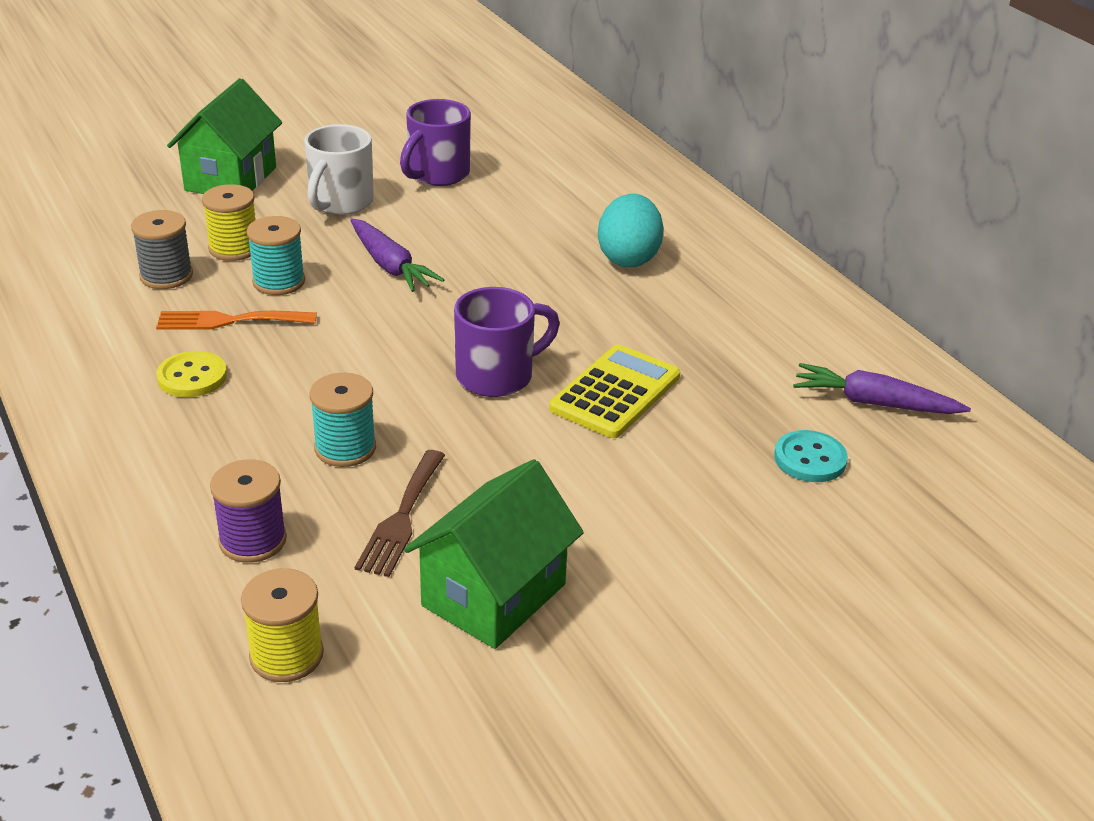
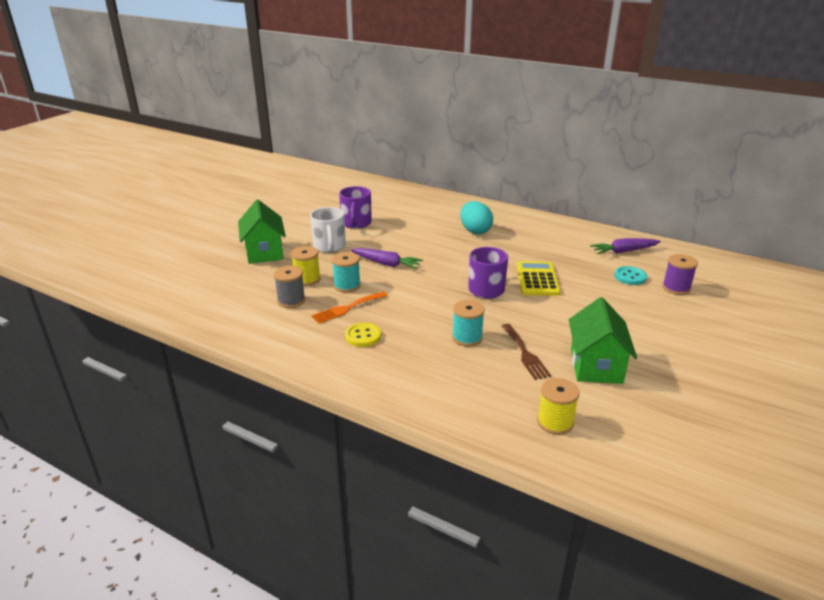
camera: 30 degrees left, 5 degrees down
(253, 540) = (480, 387): purple spool -> purple spool (676, 288)

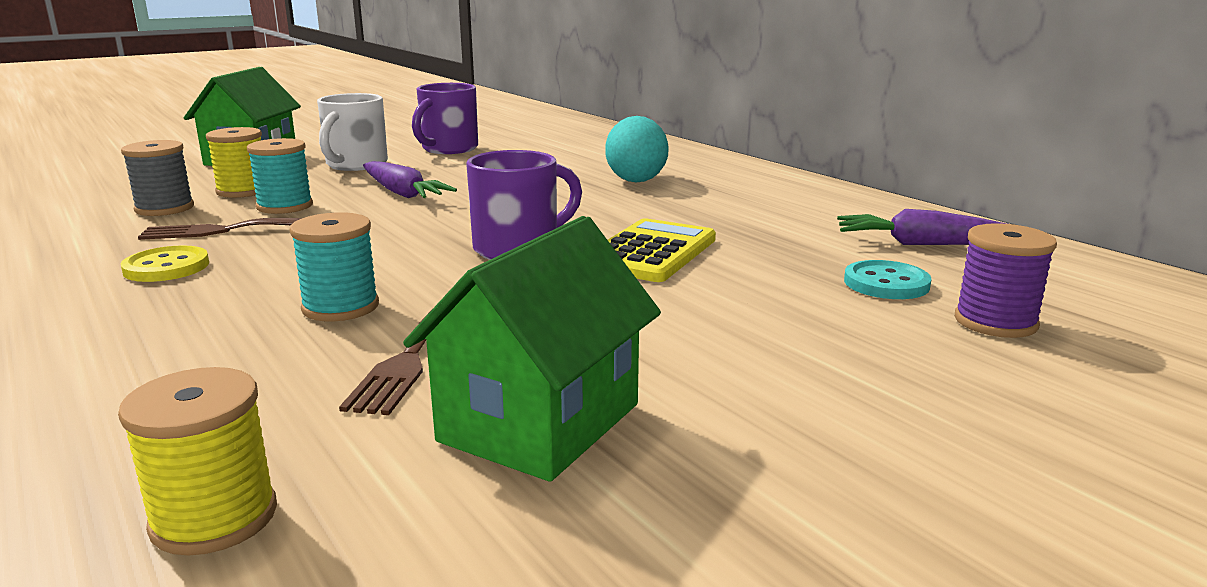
camera: 25 degrees right, 10 degrees down
(347, 308) = (223, 230): orange fork -> brown fork

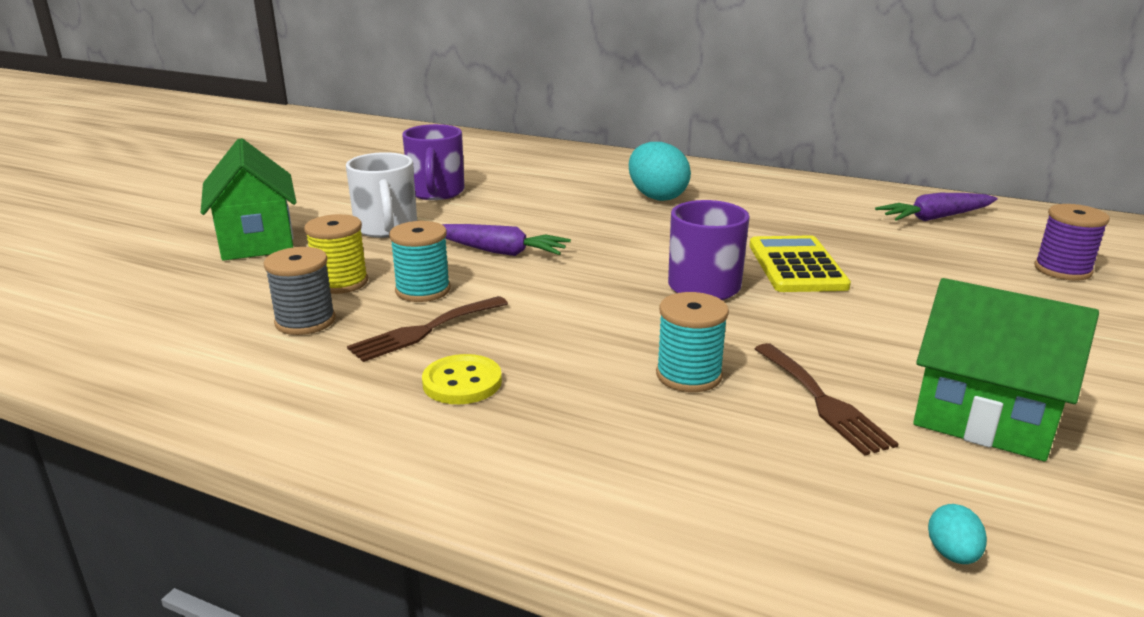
camera: 30 degrees left, 5 degrees up
(214, 518) = (952, 554): yellow spool -> turquoise egg
(540, 422) = (984, 418): green house -> green house turned 60 degrees counterclockwise
(886, 283) = (968, 255): turquoise button -> none

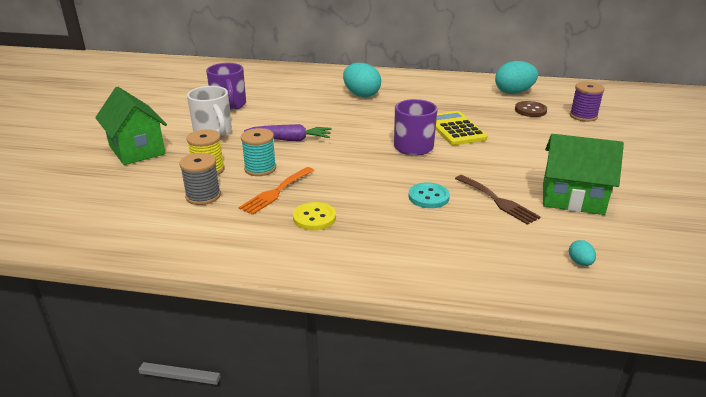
camera: 15 degrees left, 5 degrees up
(425, 330) = (276, 192): brown fork -> orange fork
(689, 375) = (428, 197): turquoise spool -> turquoise button
(936, 218) = (513, 92): purple carrot -> turquoise egg
(957, 250) = (530, 110): none -> brown button

